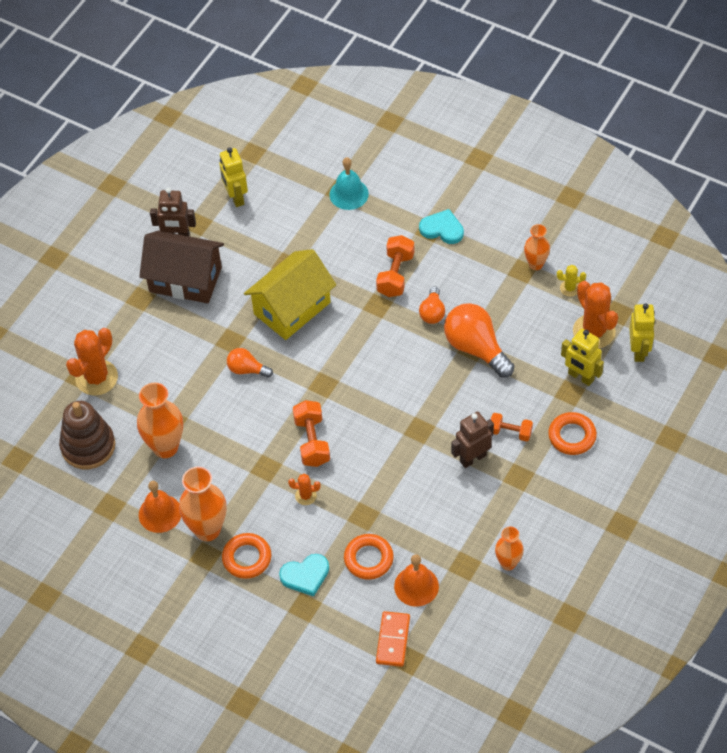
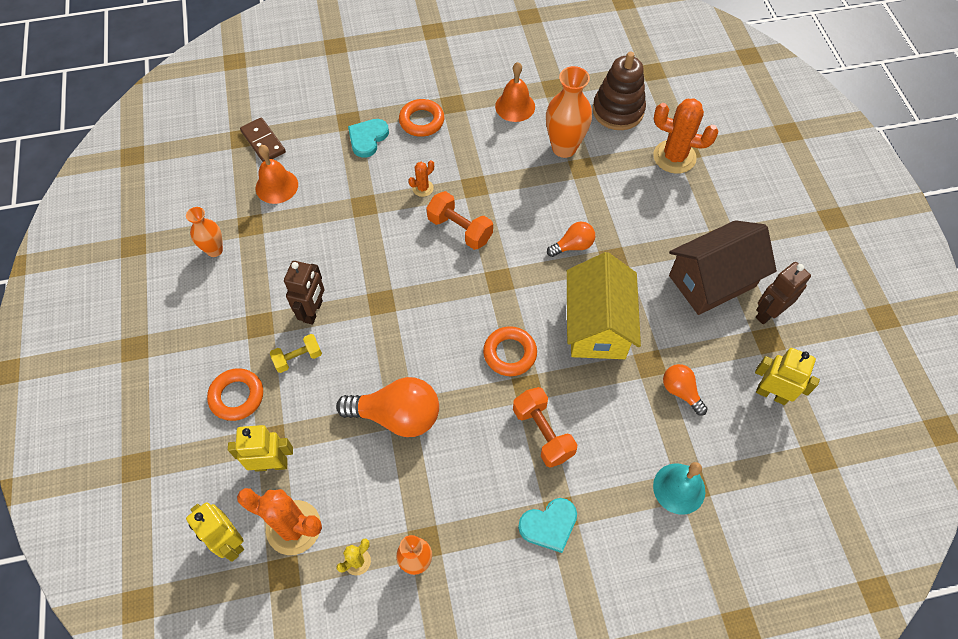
camera: 135 degrees right, 5 degrees up
(96, 378) = (674, 157): orange cactus -> orange cactus turned 60 degrees counterclockwise
(207, 530) = (470, 119): orange vase -> none
(368, 559) = (331, 179): orange ring -> orange ring (510, 353)
(393, 640) = (263, 142): orange domino -> brown domino
(432, 312) = (470, 421): orange light bulb -> orange light bulb (681, 391)
(510, 432) = (298, 358): orange dumbbell -> yellow dumbbell

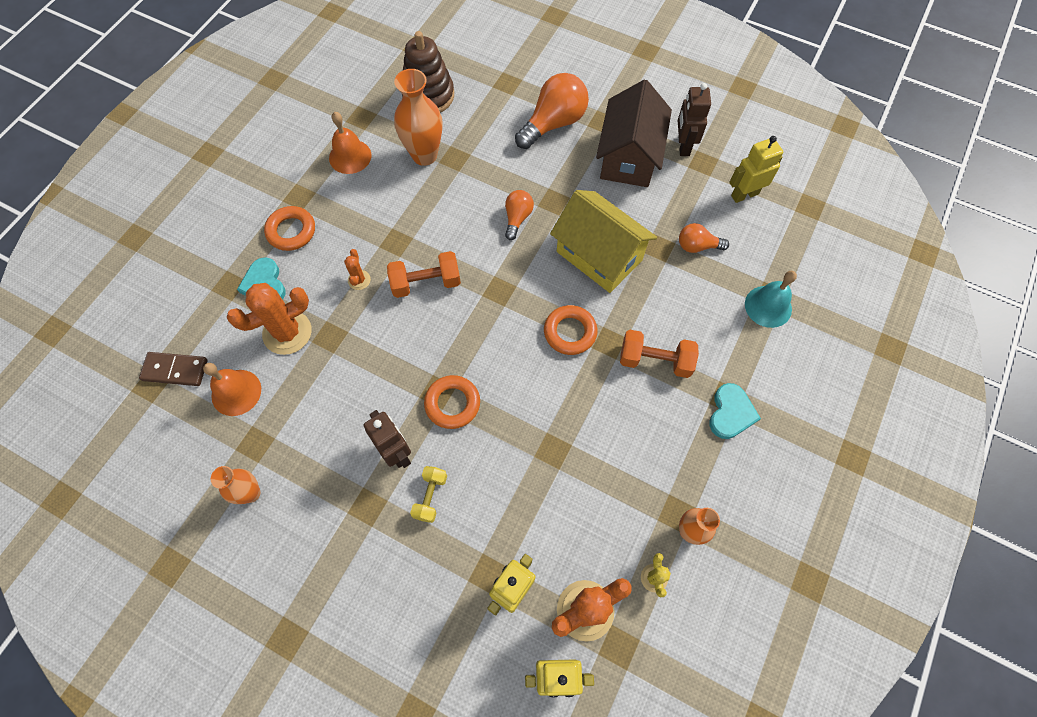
camera: 50 degrees left, 5 degrees up
(237, 396) = (422, 575): orange ring -> orange ring (452, 404)
(397, 416) = (553, 455): orange light bulb -> orange light bulb (553, 123)
(674, 157) = (505, 95): orange cactus -> orange cactus (287, 332)

